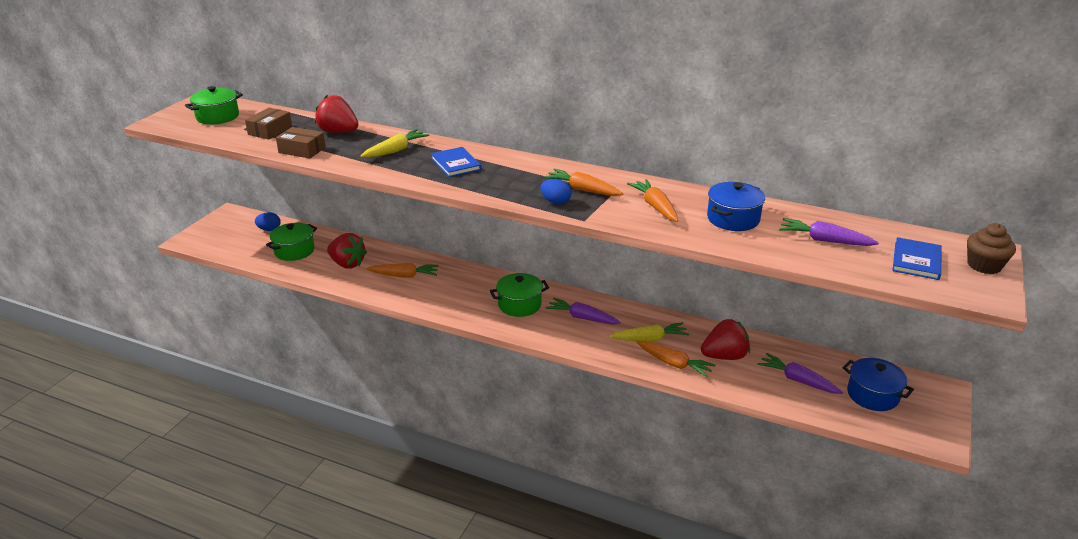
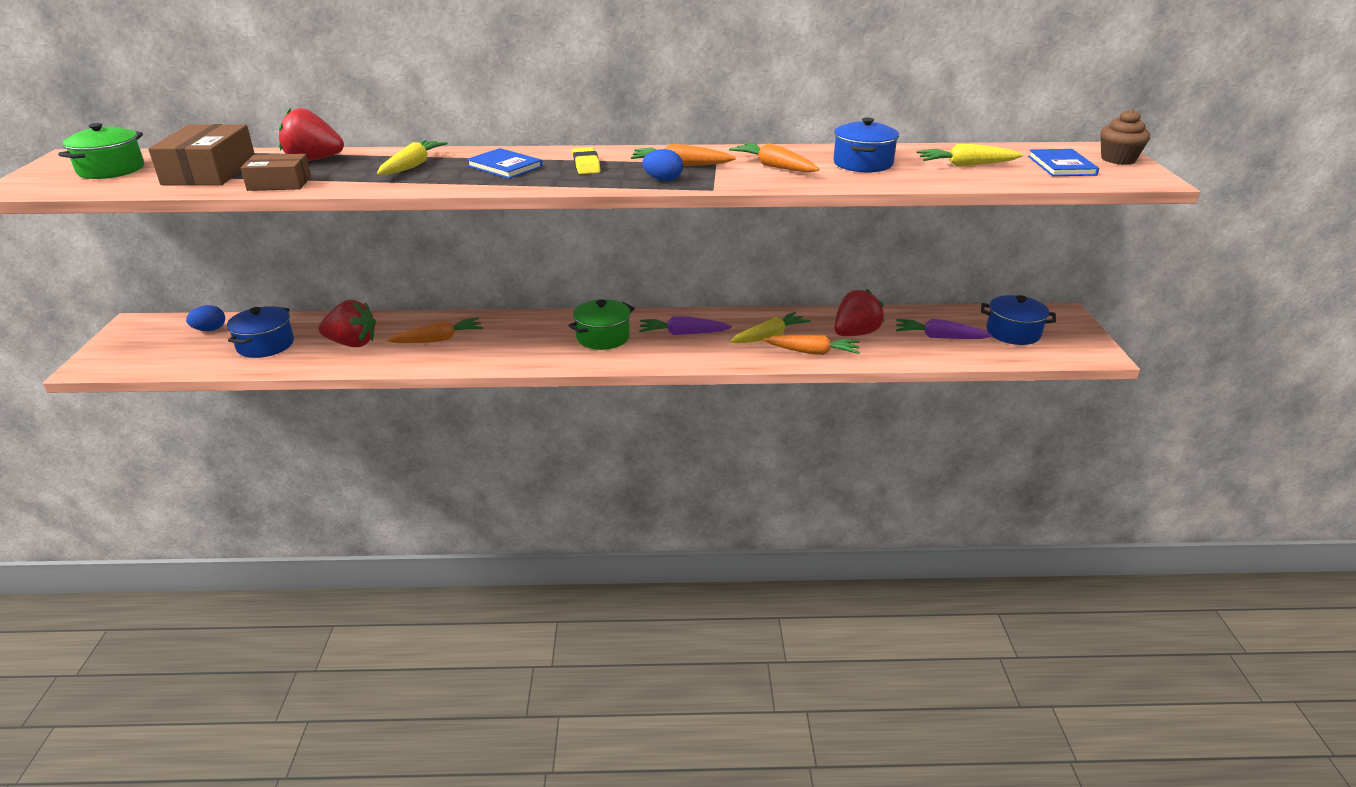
camera: 25 degrees left, 0 degrees up
(270, 130) = (210, 172): brown box -> brown box, size x1.59
(294, 251) = (265, 345): green pot -> blue pot
(513, 175) = (586, 165): none -> yellow eraser
(824, 240) = (966, 165): purple carrot -> yellow carrot

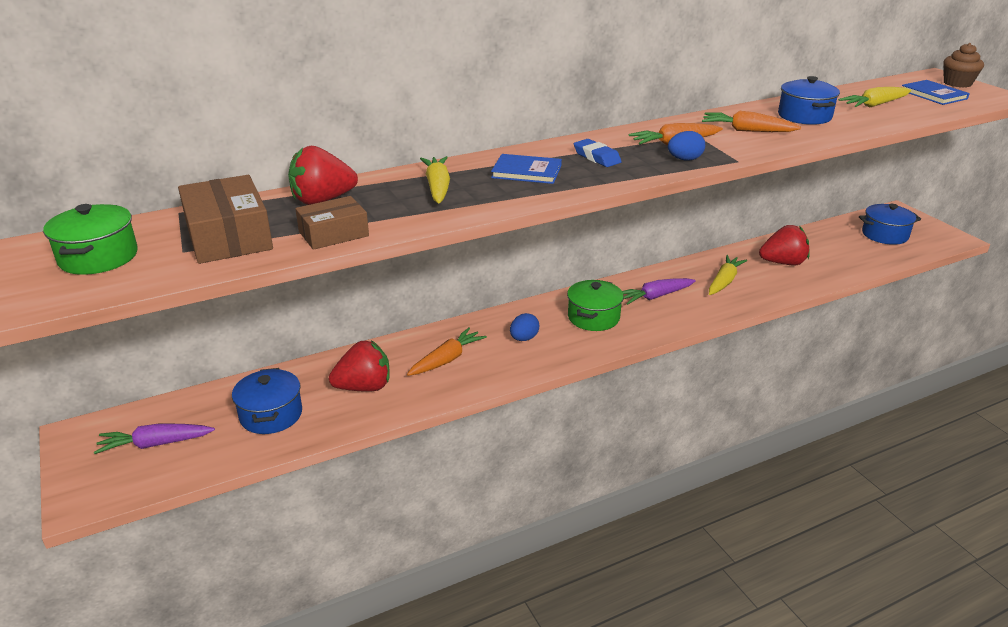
camera: 25 degrees left, 0 degrees up
(210, 330) = (183, 415): blue egg -> blue egg (524, 338)
(586, 165) = (596, 157): yellow eraser -> blue eraser
(812, 352) = (771, 287): orange carrot -> none
(855, 334) = (783, 263): red strawberry -> red strawberry turned 60 degrees clockwise
(939, 337) = (842, 251): purple carrot -> purple carrot (156, 444)

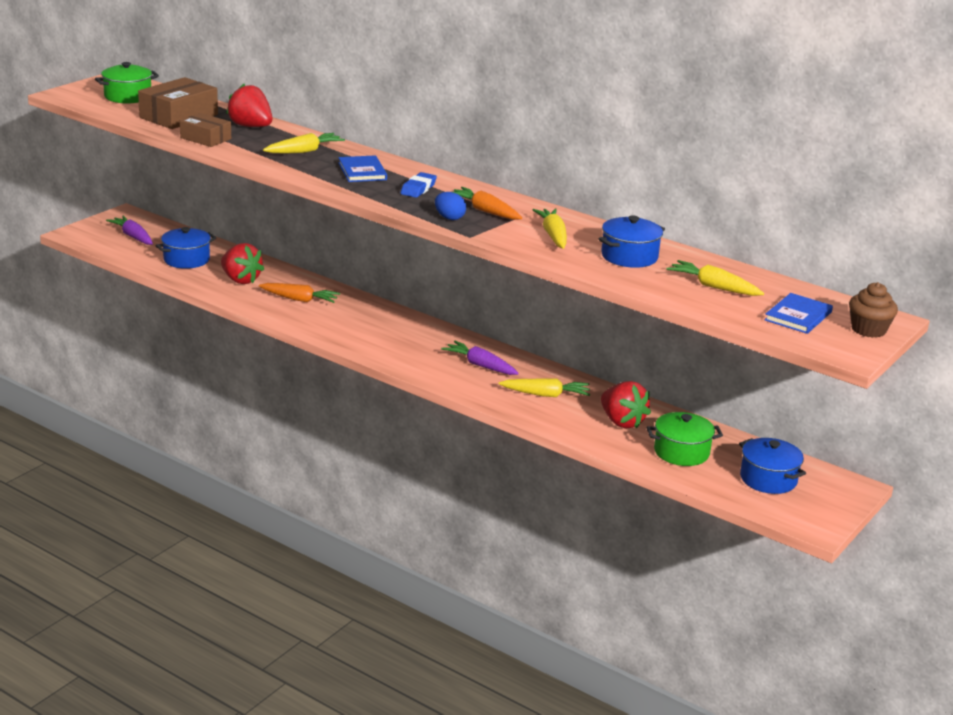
camera: 60 degrees right, 5 degrees down
(524, 338) = (355, 322): blue egg -> none
(593, 317) = (416, 344): green pot -> green pot (681, 452)
(747, 131) = (553, 235): orange carrot -> yellow carrot

